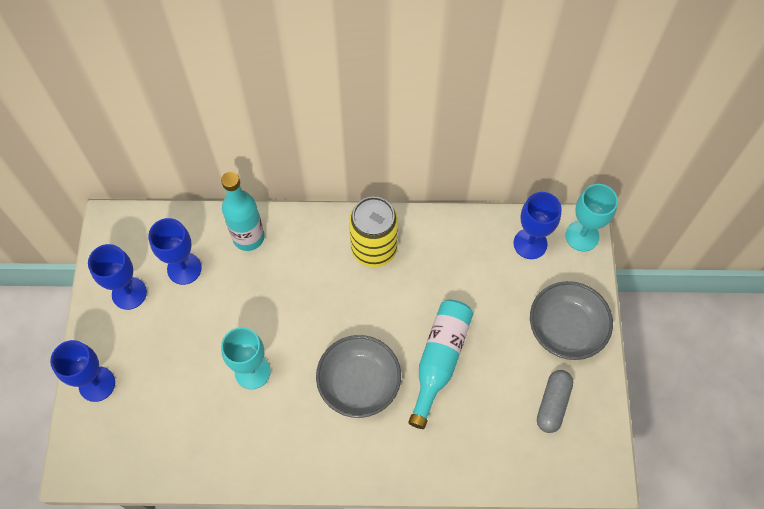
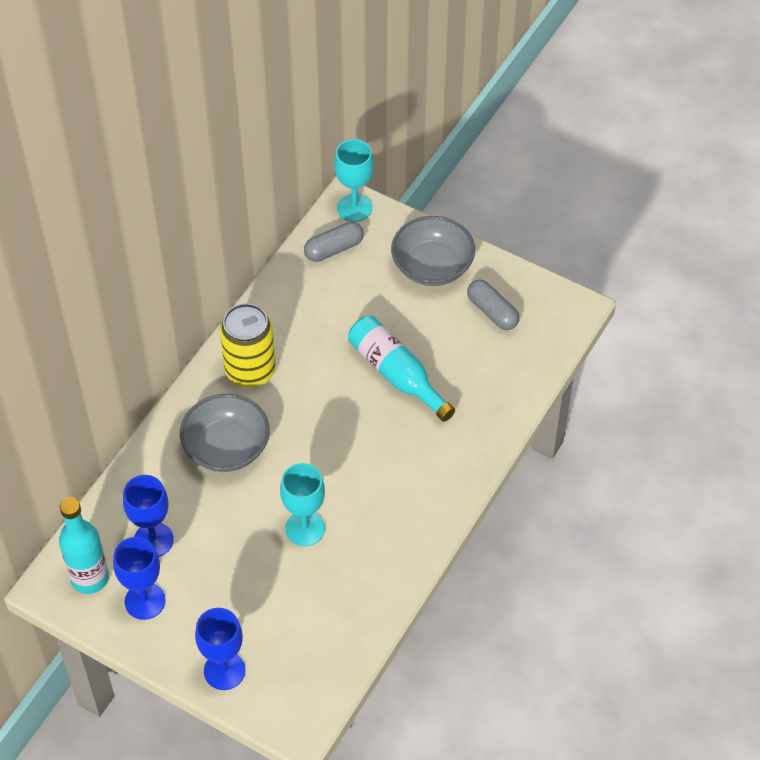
camera: 60 degrees left, 10 degrees down
(248, 237) = (160, 468): turquoise bottle -> turquoise bottle (90, 578)
(359, 383) = (376, 447): grey bowl -> grey bowl (226, 447)
(530, 243) = (334, 249): blue goblet -> grey capsule

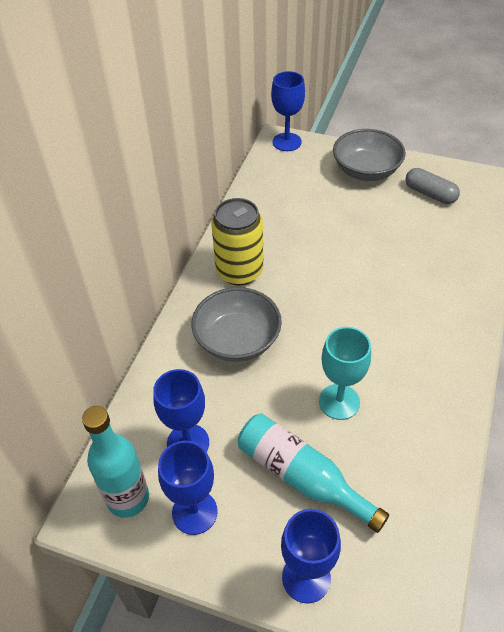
camera: 10 degrees left, 5 degrees down
(334, 249) = (280, 171): grey capsule -> none
(354, 208) = (287, 142): turquoise goblet -> blue goblet
(396, 374) = (371, 252): turquoise bottle -> turquoise bottle (302, 477)

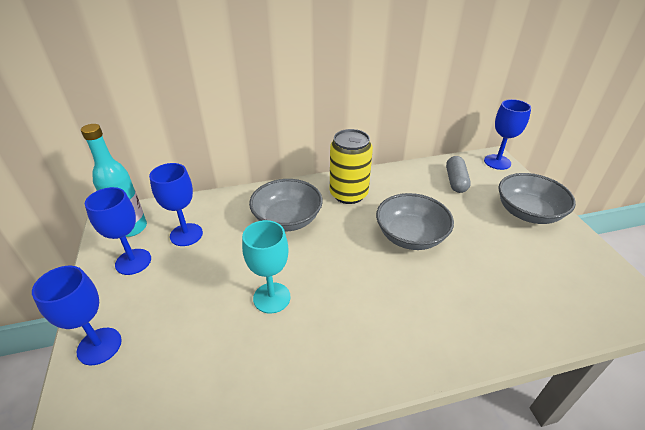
camera: 55 degrees right, 10 degrees down
(302, 477) = (188, 305): turquoise bottle -> none
(335, 260) = (410, 236): none -> grey bowl
(430, 194) = (558, 263): grey capsule -> grey capsule (455, 181)

